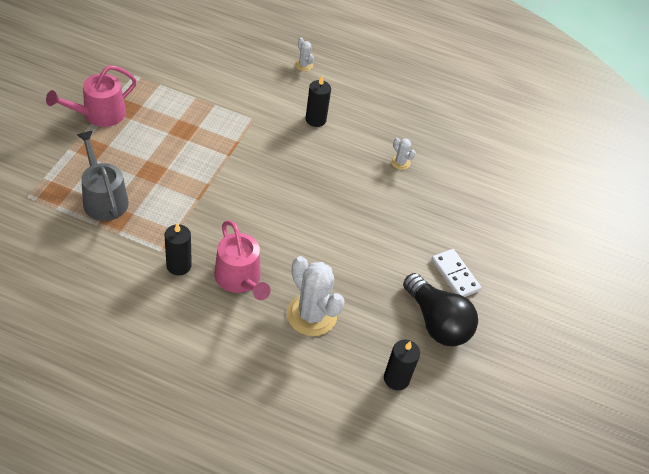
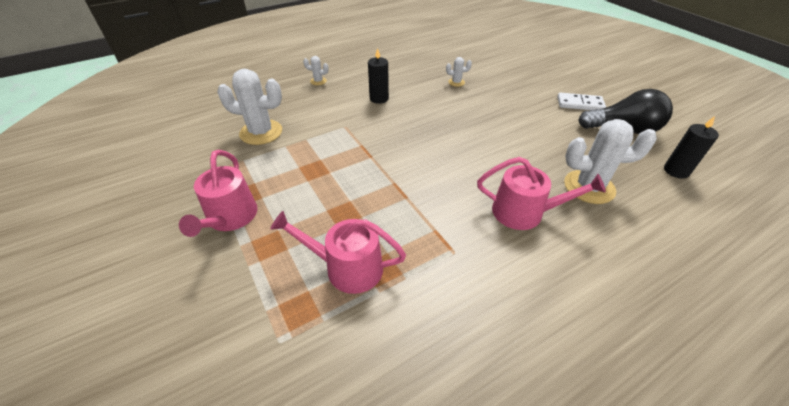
camera: 45 degrees left, 5 degrees down
(103, 199) = (347, 267): grey watering can -> pink watering can
(179, 265) = (482, 248): black candle -> none
(199, 73) = (261, 132): none -> white cactus

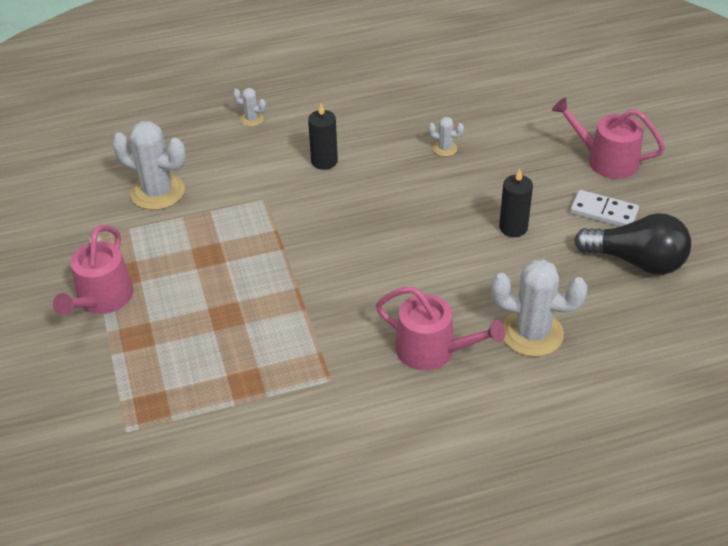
camera: 15 degrees right, 0 degrees up
(347, 267) = (210, 375): pink watering can -> pink watering can (606, 160)
(676, 171) = (662, 332): black candle -> black candle (513, 227)

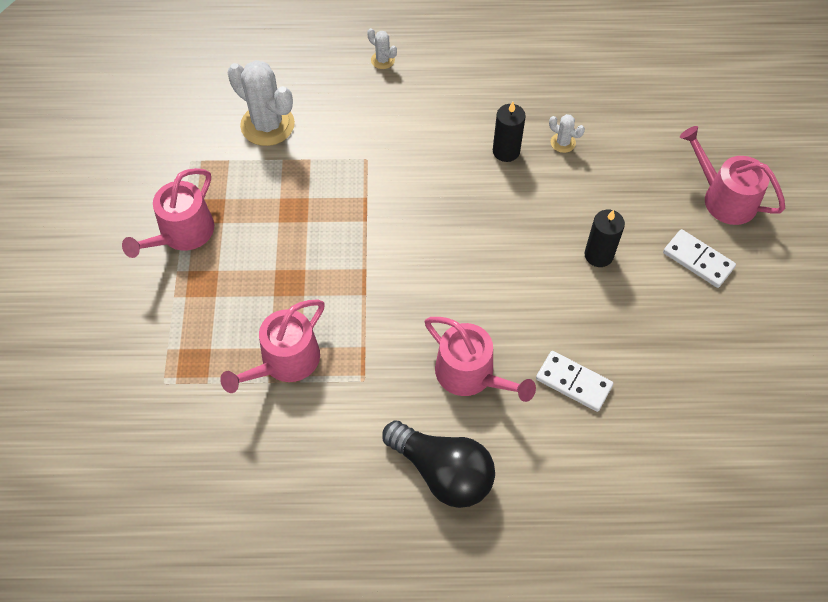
camera: 15 degrees right, 15 degrees up
(245, 383) = (285, 361): none -> pink watering can
(324, 161) = (437, 128): black candle -> black candle (506, 151)
(532, 333) = (573, 382): white cactus -> white domino
(637, 261) = (710, 328): black light bulb -> black light bulb (443, 472)

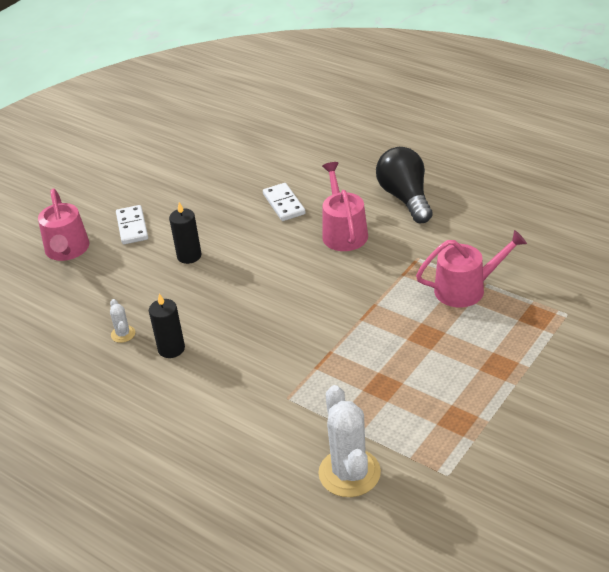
camera: 140 degrees left, 20 degrees down
(182, 233) = (494, 411): pink watering can -> none
(382, 60) = (186, 482): white cactus -> none

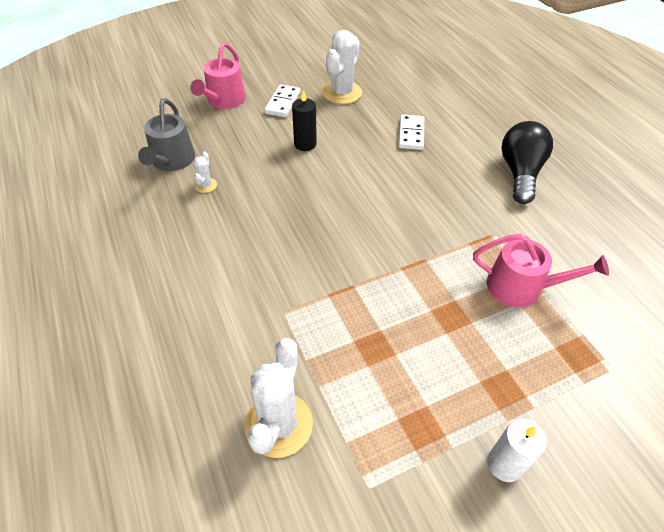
camera: 25 degrees right, 10 degrees up
(66, 328) = (171, 161): none -> grey watering can
(171, 349) = (229, 216): black candle -> none
(185, 192) = (342, 93): none -> white cactus
(343, 232) = (443, 180): pink watering can -> none
(531, 412) = (504, 464): none -> white candle

